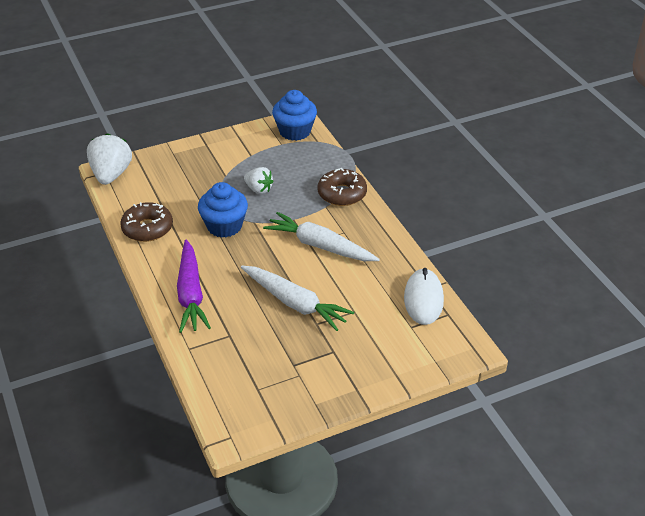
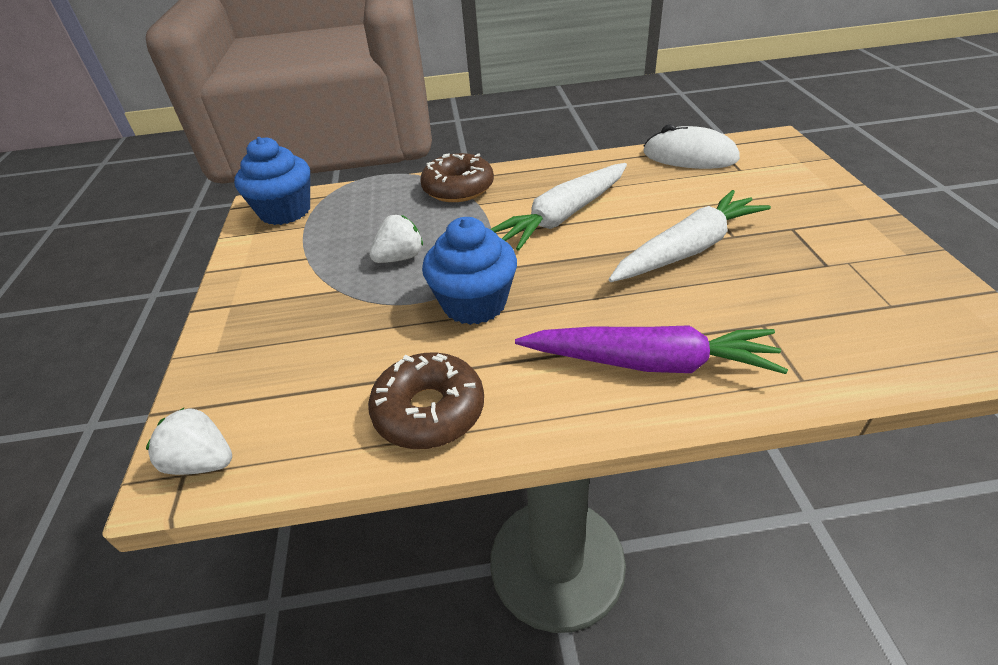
camera: 70 degrees left, 0 degrees up
(111, 175) = (202, 462): white strawberry -> white strawberry, size x0.60

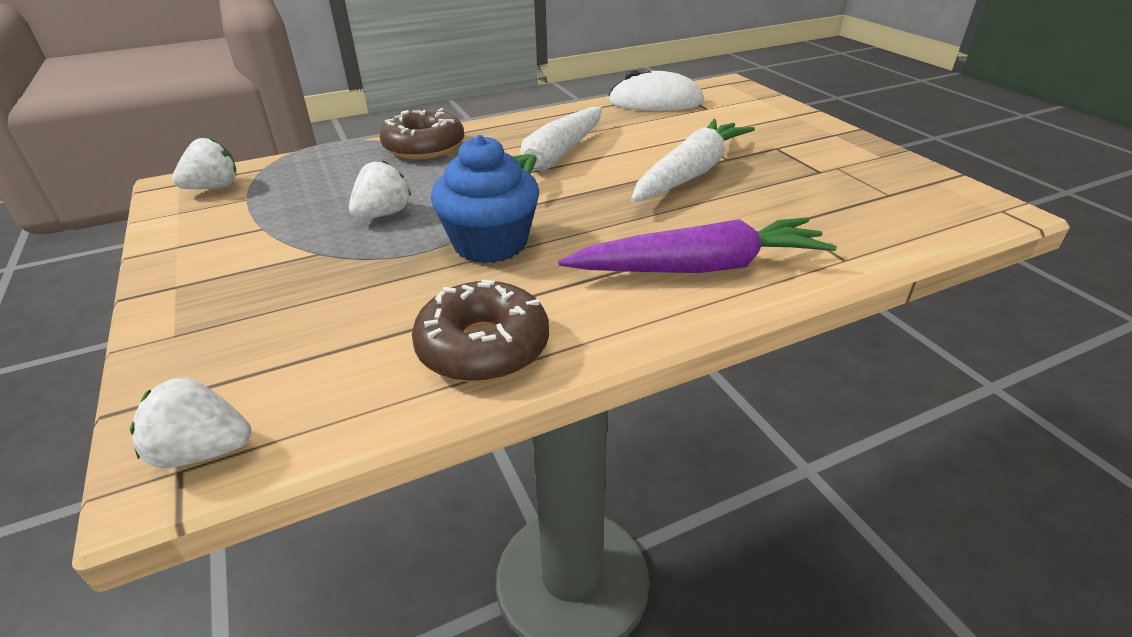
camera: 20 degrees left, 5 degrees down
(285, 211) = (214, 187): blue cupcake -> white strawberry

